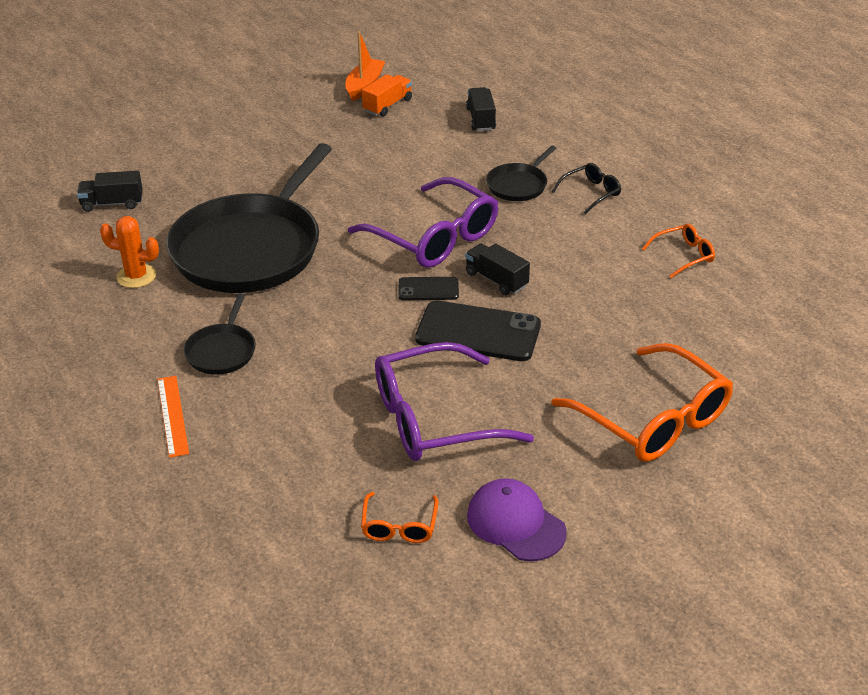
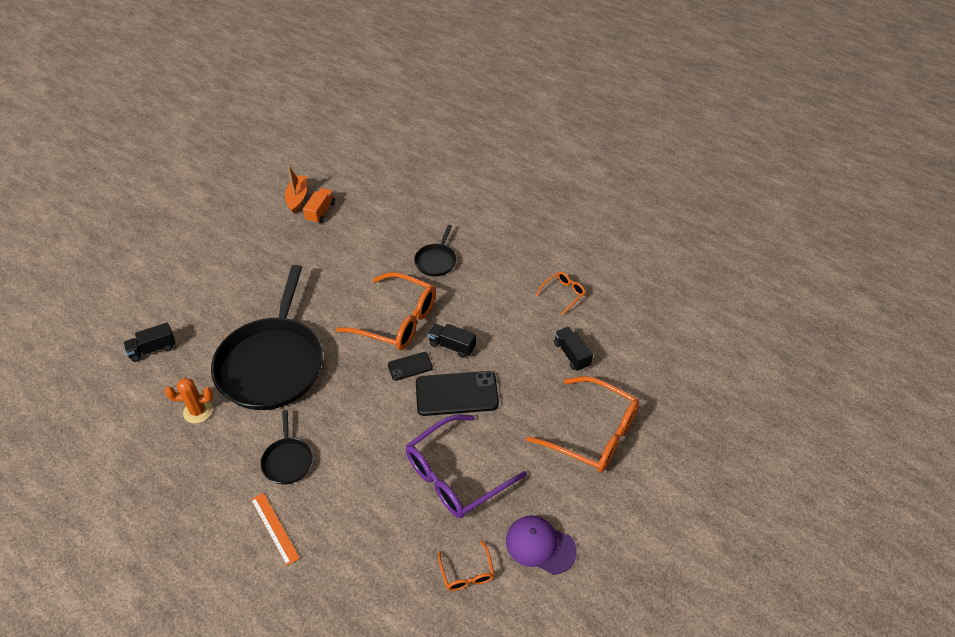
camera: 20 degrees left, 10 degrees up
(434, 237) = (397, 320): purple glasses -> orange glasses
(481, 119) = (389, 209): black truck -> black truck (571, 354)
(591, 193) = (486, 256): black glasses -> none

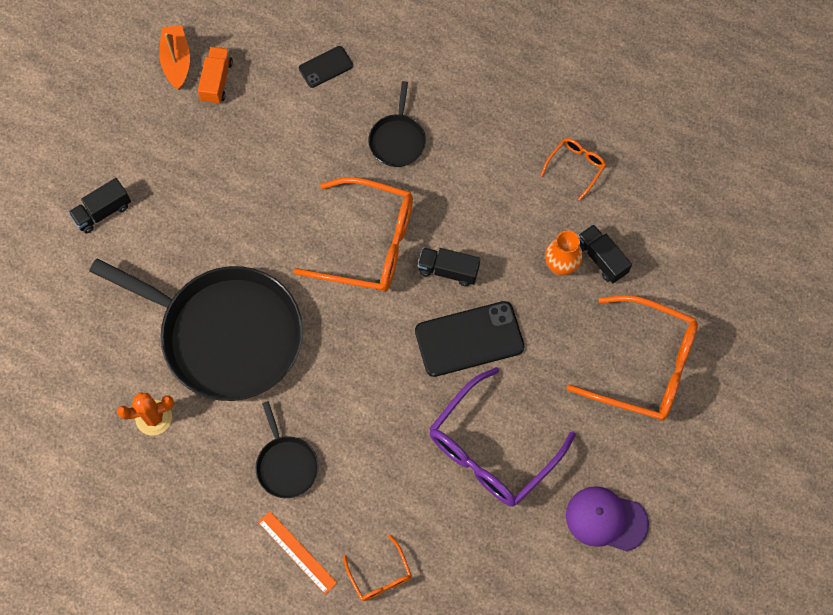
camera: 10 degrees left, 20 degrees up
(153, 349) = (63, 339): black truck -> black truck (103, 212)
(272, 363) = (225, 334): black pan -> black pan turned 60 degrees counterclockwise
(410, 366) = (402, 309): black phone -> black phone (326, 67)
(467, 573) = (530, 566): orange glasses -> orange glasses (380, 575)
(539, 355) = (560, 266): none -> orange vase

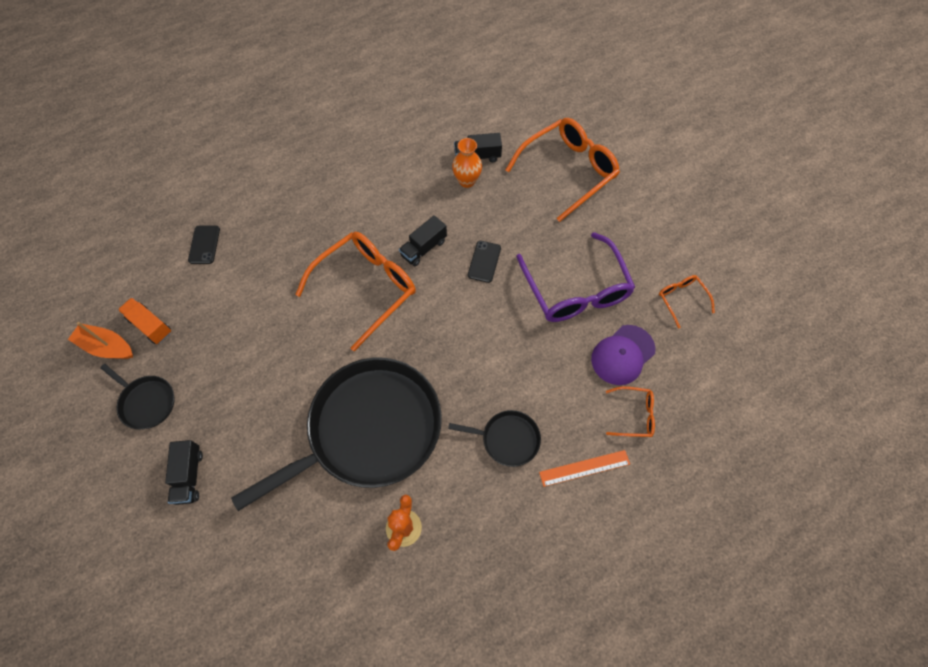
camera: 60 degrees left, 5 degrees down
(397, 140) = (300, 228): black pan -> black pan (146, 402)
(469, 339) = (484, 261): black phone -> black phone, size x0.53
(576, 167) = (402, 137): orange glasses -> orange glasses (681, 299)
(606, 519) = (664, 247): purple cap -> purple cap (622, 355)

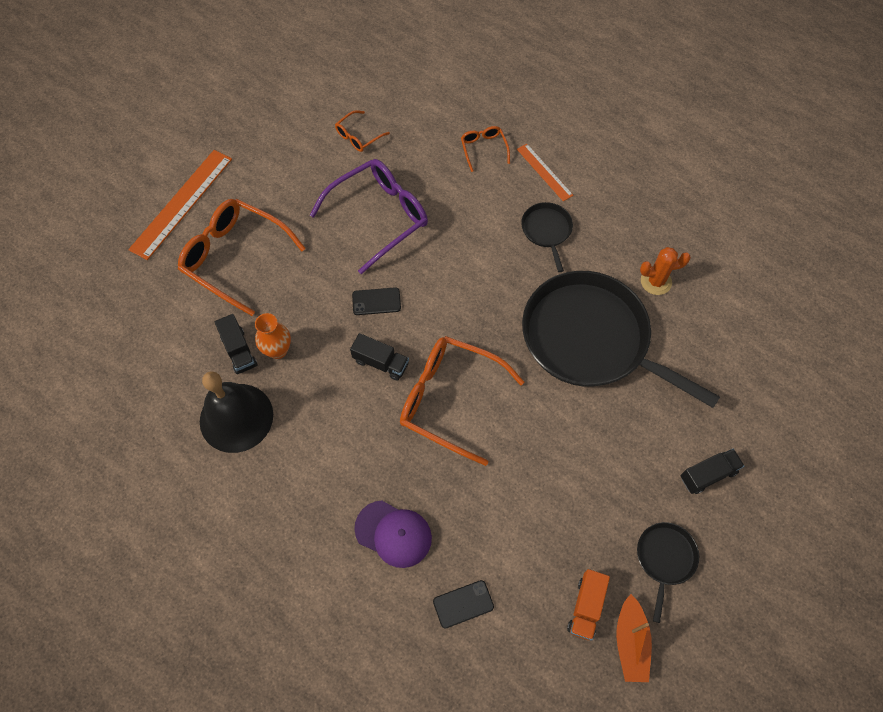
camera: 110 degrees left, 0 degrees up
(421, 143) = (236, 417): none -> black bell
(622, 355) = (432, 167): purple cap -> purple cap (393, 534)
(638, 146) = (182, 203): none -> orange ruler

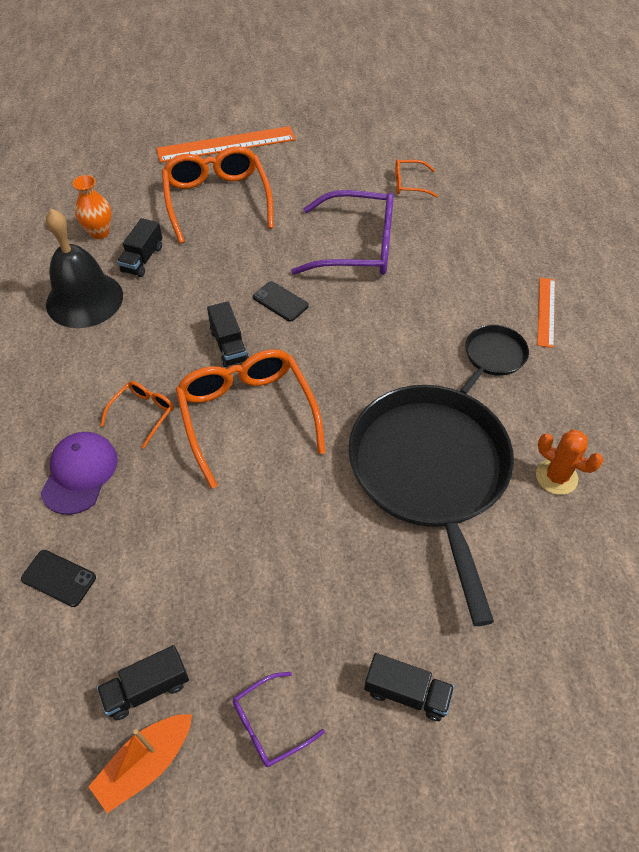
camera: 45 degrees right, 10 degrees down
(278, 350) = (168, 279): orange vase -> orange vase (99, 232)
(393, 534) = (80, 473): purple cap -> purple cap turned 150 degrees counterclockwise
(483, 149) = (508, 258): orange glasses -> orange glasses (143, 413)
(586, 607) = (147, 688): orange truck -> black truck
(665, 559) = (269, 724): black pan -> purple glasses

